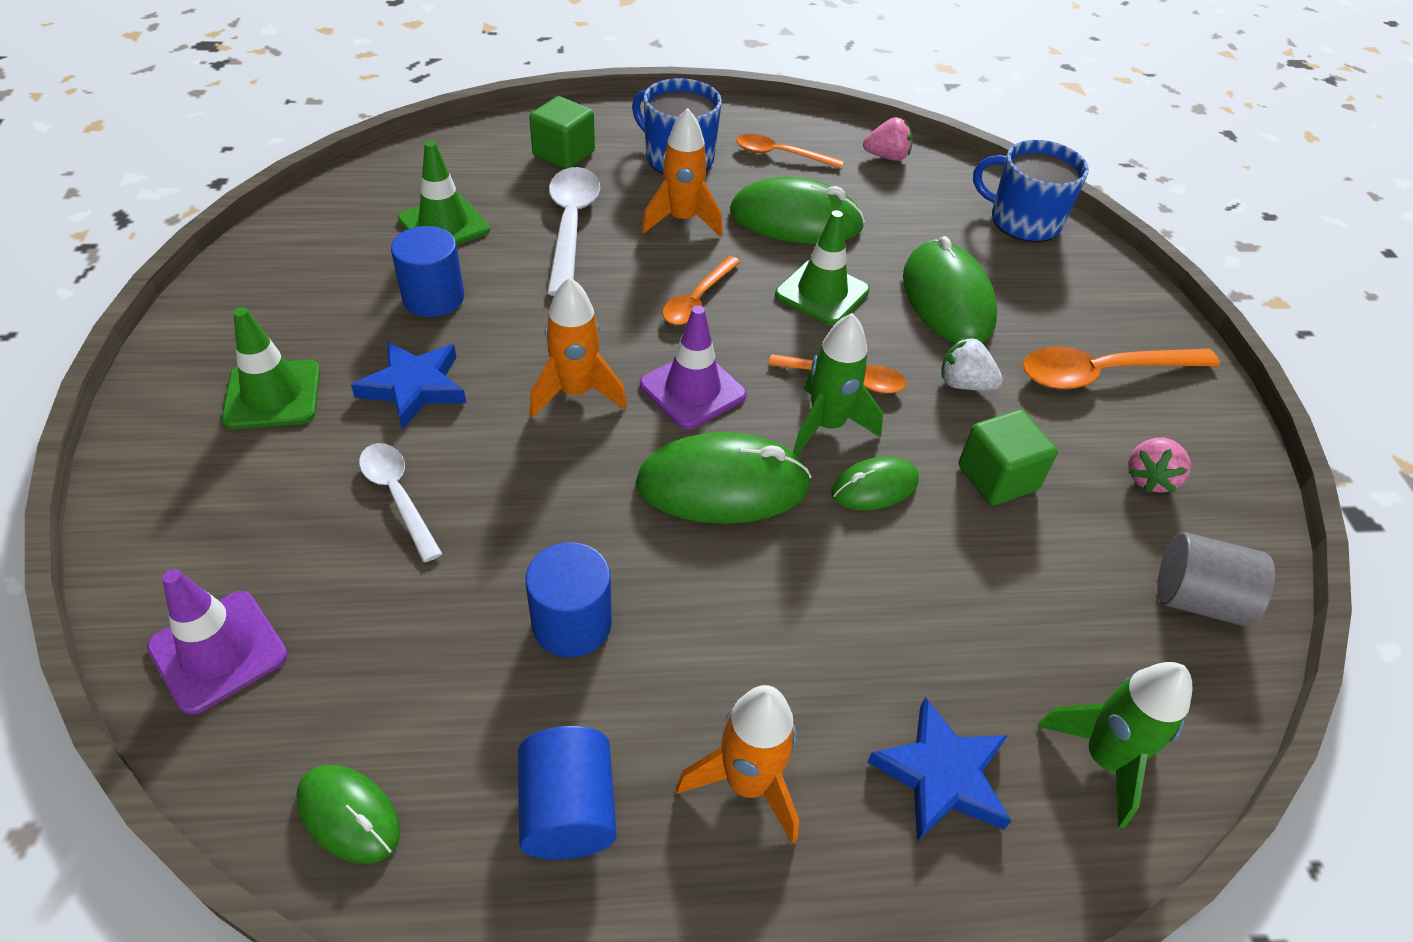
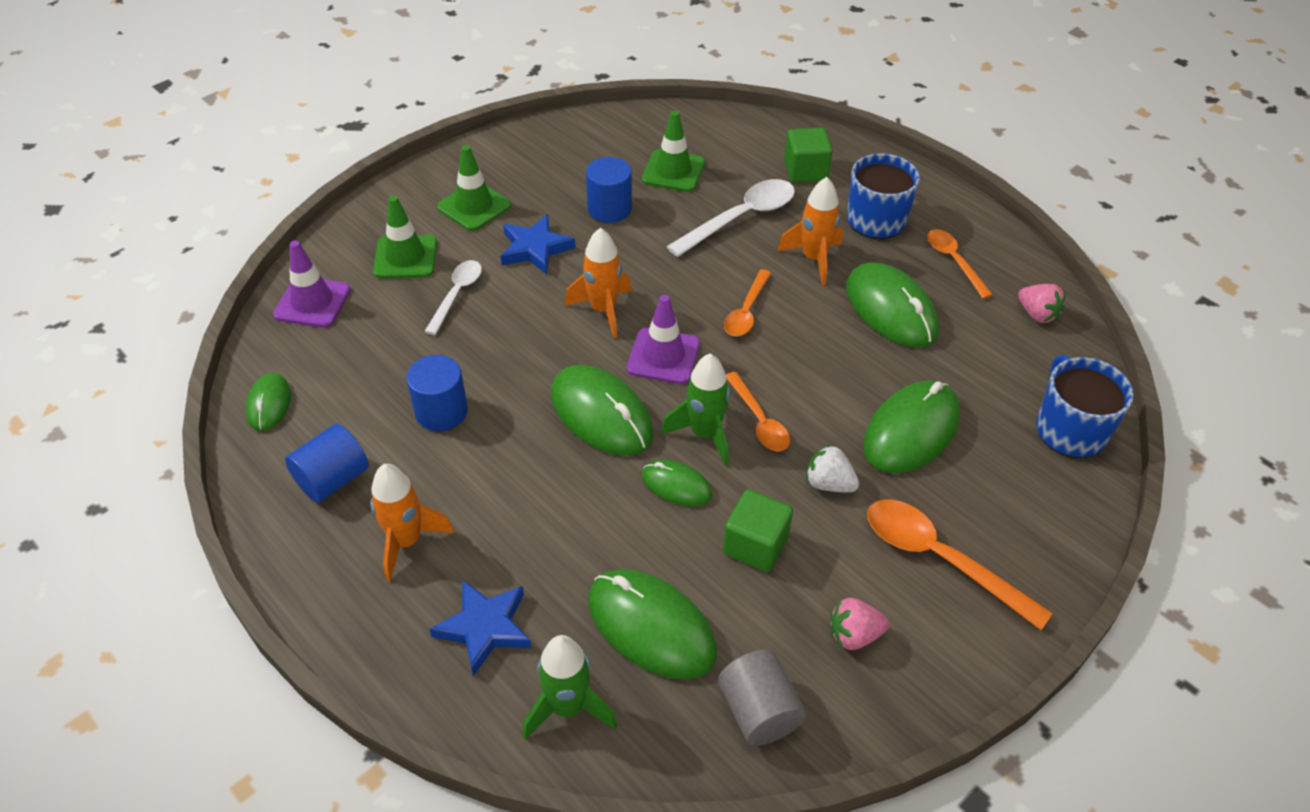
camera: 55 degrees right, 0 degrees up
(697, 300) = (746, 311): orange spoon -> orange spoon turned 60 degrees counterclockwise
(822, 293) = (830, 364): green traffic cone -> green traffic cone (405, 257)
(964, 384) = (829, 483): white strawberry -> white strawberry turned 45 degrees counterclockwise
(1042, 619) = (651, 626): none -> green mouse

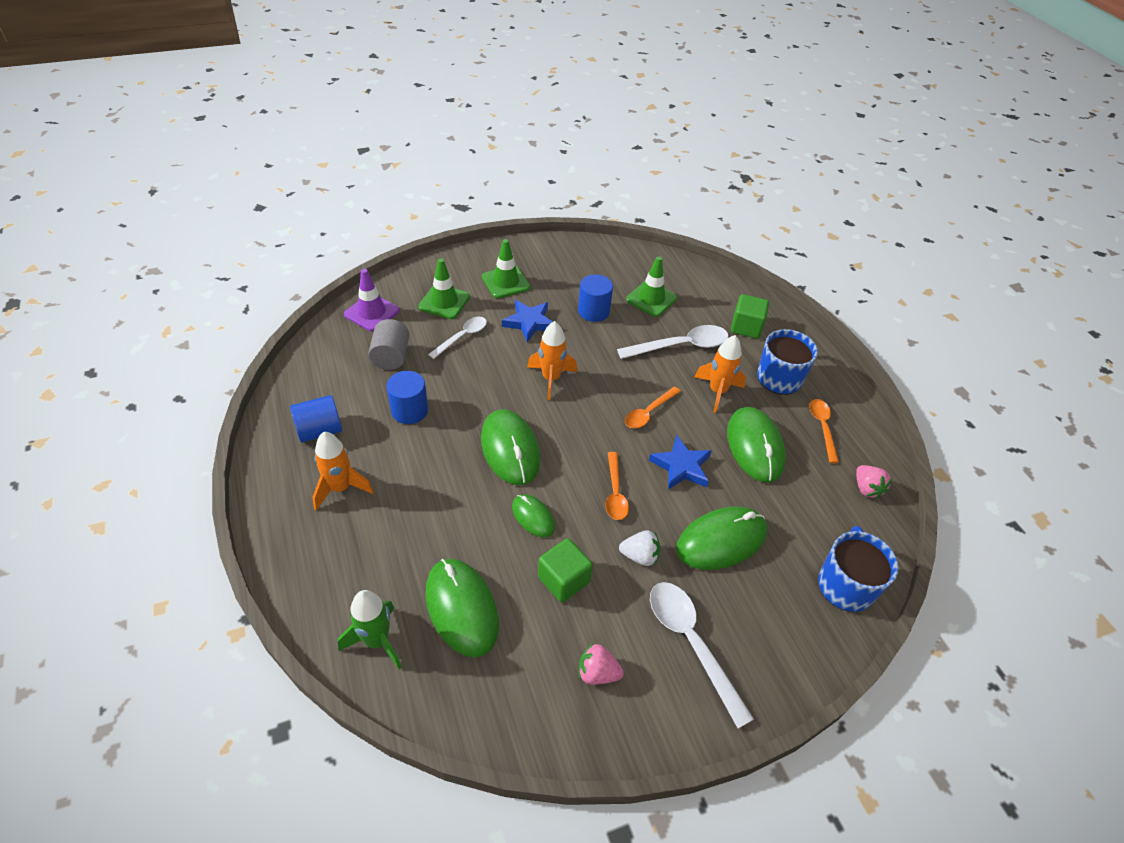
camera: 20 degrees right, 0 degrees up
(269, 404) = (310, 369): green mouse -> none
(485, 628) = (356, 565): blue star -> blue star (681, 466)
(663, 356) = (573, 424): purple traffic cone -> none
(704, 434) = (572, 488): green rocket -> none
(758, 711) = (500, 699): grey cylinder -> grey cylinder (391, 357)
(829, 483) = (640, 556): white strawberry -> white strawberry turned 135 degrees clockwise
(940, 559) = (691, 643): orange spoon -> white spoon

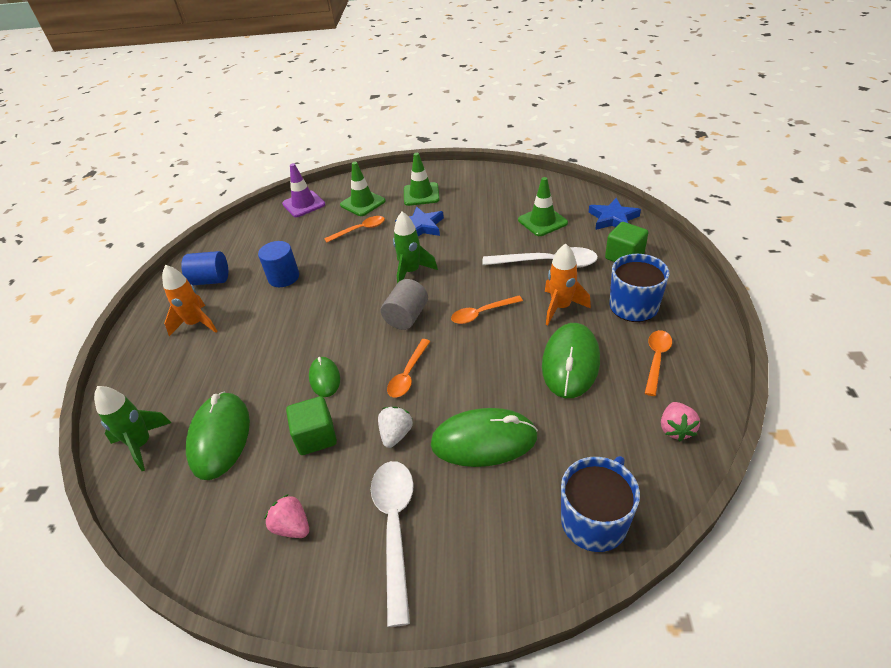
camera: 30 degrees right, 5 degrees down
(391, 357) = (296, 237): grey cylinder -> grey cylinder (406, 317)
(462, 337) = (360, 230): white spoon -> orange spoon
(510, 449) = (341, 320): green mouse -> none
(551, 379) = (411, 272): orange rocket -> green rocket
(593, 311) = (482, 225): blue cylinder -> none
(640, 556) = (396, 434): white strawberry -> white strawberry turned 105 degrees counterclockwise
(681, 466) = (484, 365): blue star -> blue star (613, 219)

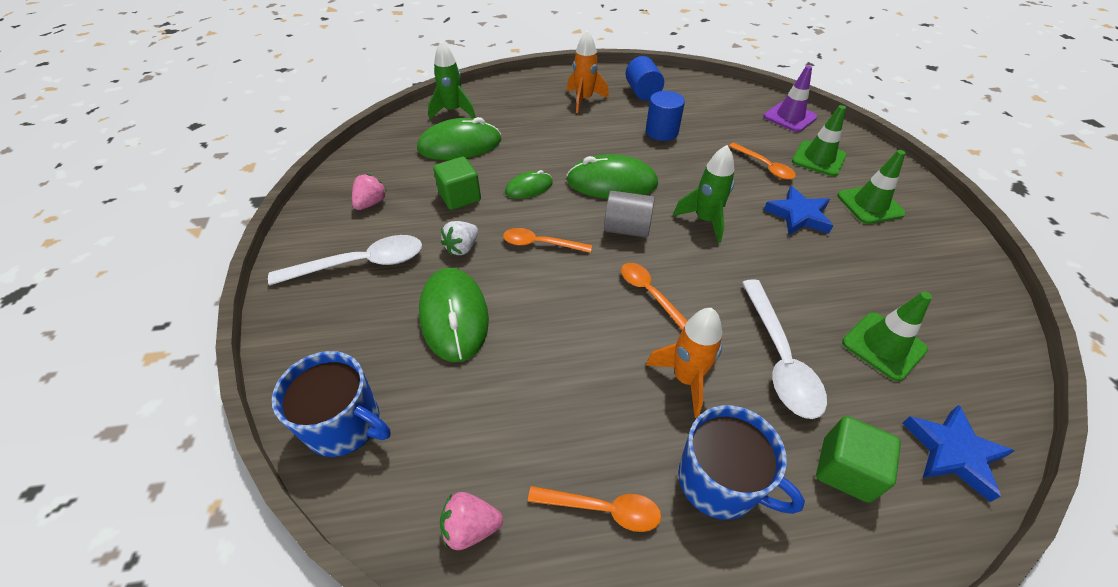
camera: 75 degrees right, 5 degrees up
(396, 434) = (462, 248): white strawberry -> white strawberry turned 120 degrees clockwise
(570, 362) = (579, 394): green mouse -> green mouse (611, 182)

